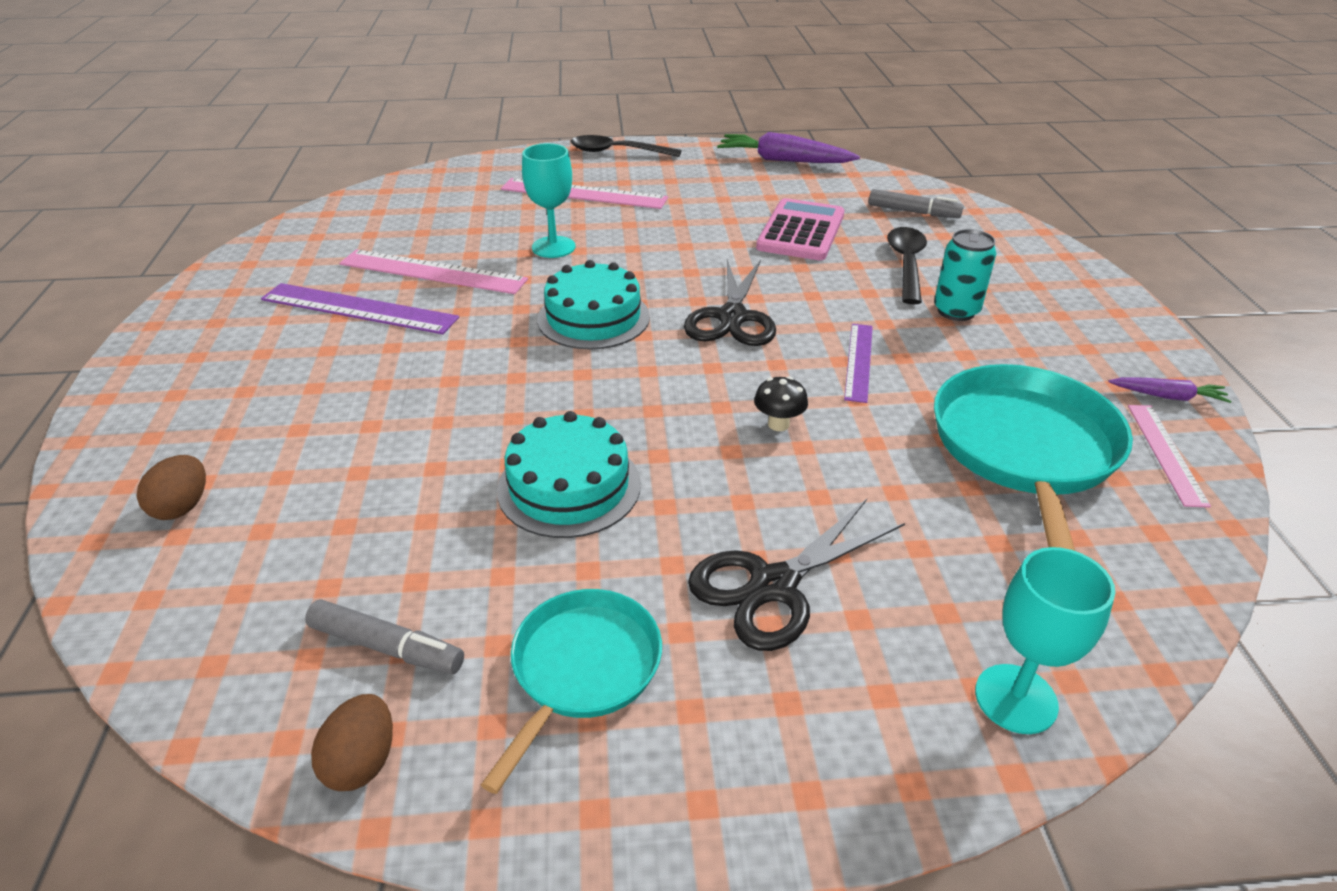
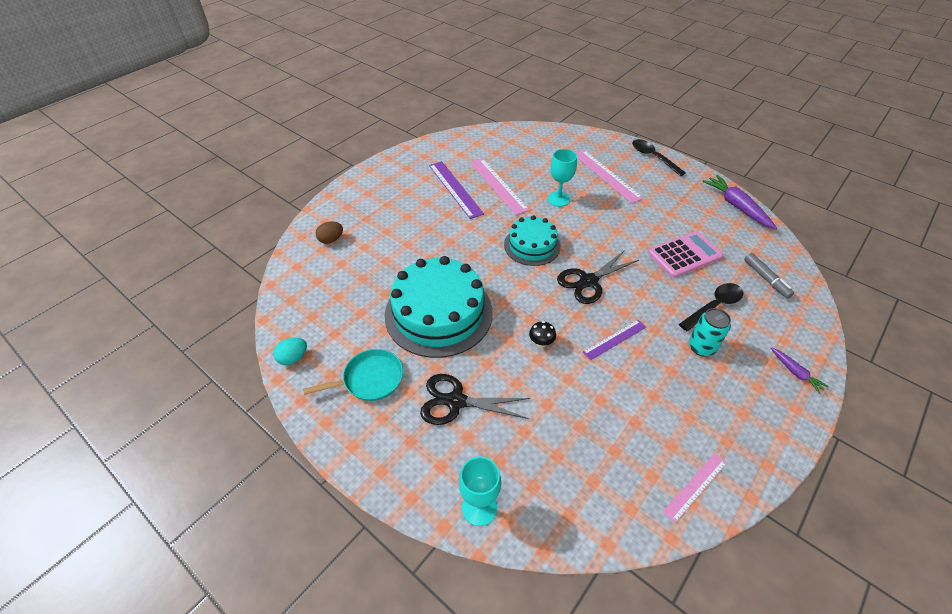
camera: 45 degrees right, 10 degrees up
(362, 761) = (293, 358): brown egg -> turquoise egg
(386, 646) = (332, 328): grey marker -> none
(569, 486) = (438, 313): turquoise cake -> turquoise cake, size x1.71
(1024, 449) = (629, 431): turquoise pan -> none
(1167, 396) = (745, 466): purple carrot -> purple carrot (795, 372)

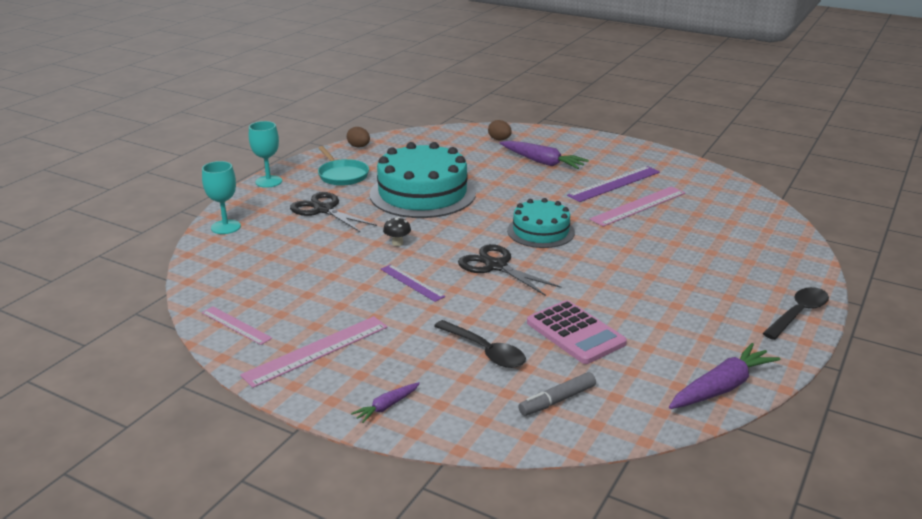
camera: 80 degrees right, 20 degrees down
(293, 358) = (359, 147): turquoise egg -> brown egg
(396, 221) = (542, 162): none -> purple carrot
(455, 401) = (323, 210): black scissors -> black scissors turned 45 degrees counterclockwise
(558, 199) = (637, 243): turquoise goblet -> turquoise goblet (268, 181)
(606, 175) = (716, 275): pink ruler -> pink ruler (316, 350)
(701, 347) = (413, 338): turquoise can -> none

